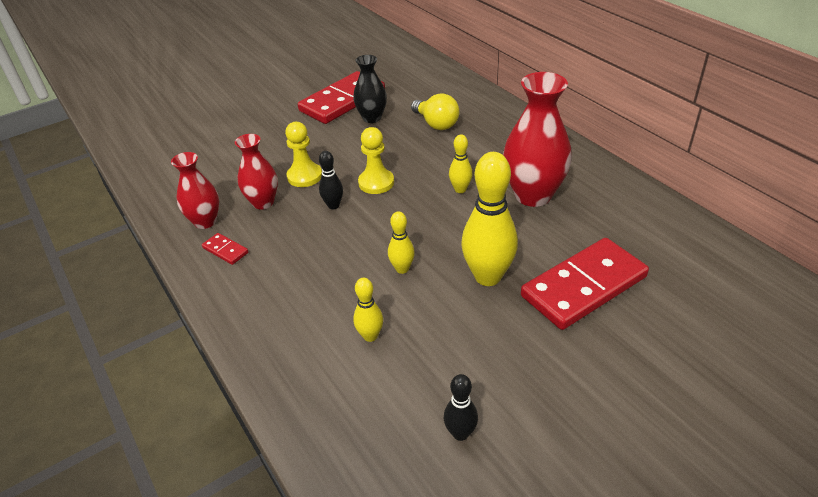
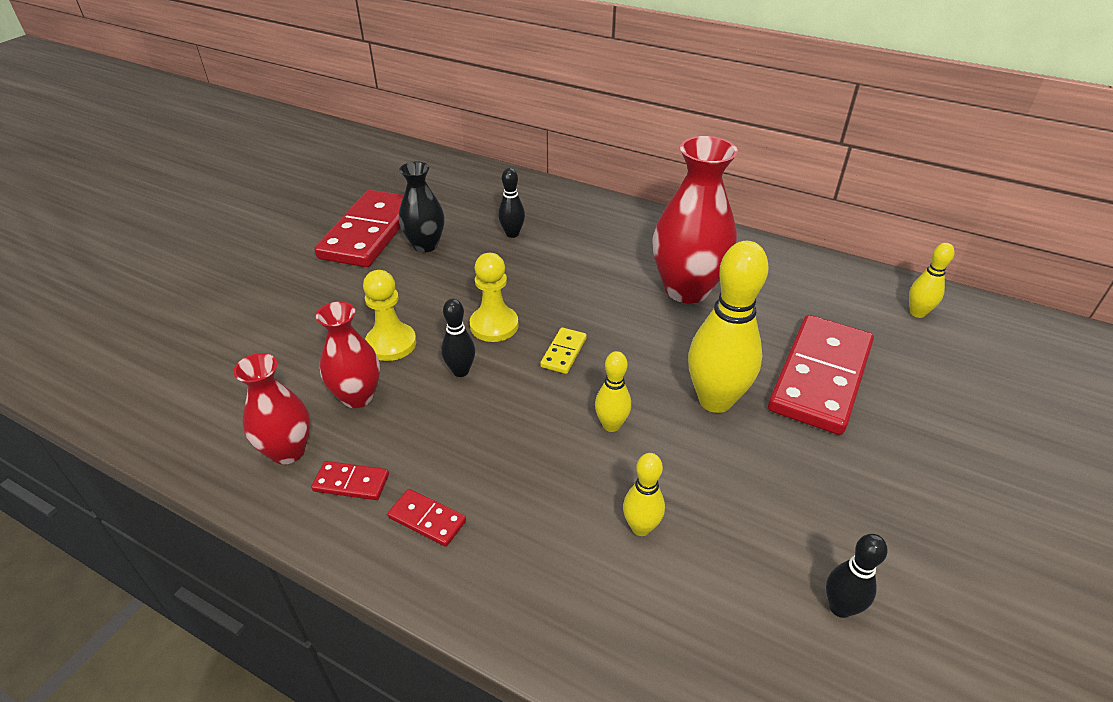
camera: 30 degrees left, 0 degrees up
(251, 285) = (427, 519): none -> red domino
(408, 213) = (564, 352): none -> yellow domino
(436, 124) = (512, 234): yellow light bulb -> black bowling pin
(460, 189) = (602, 305): yellow bowling pin -> yellow bowling pin (917, 313)

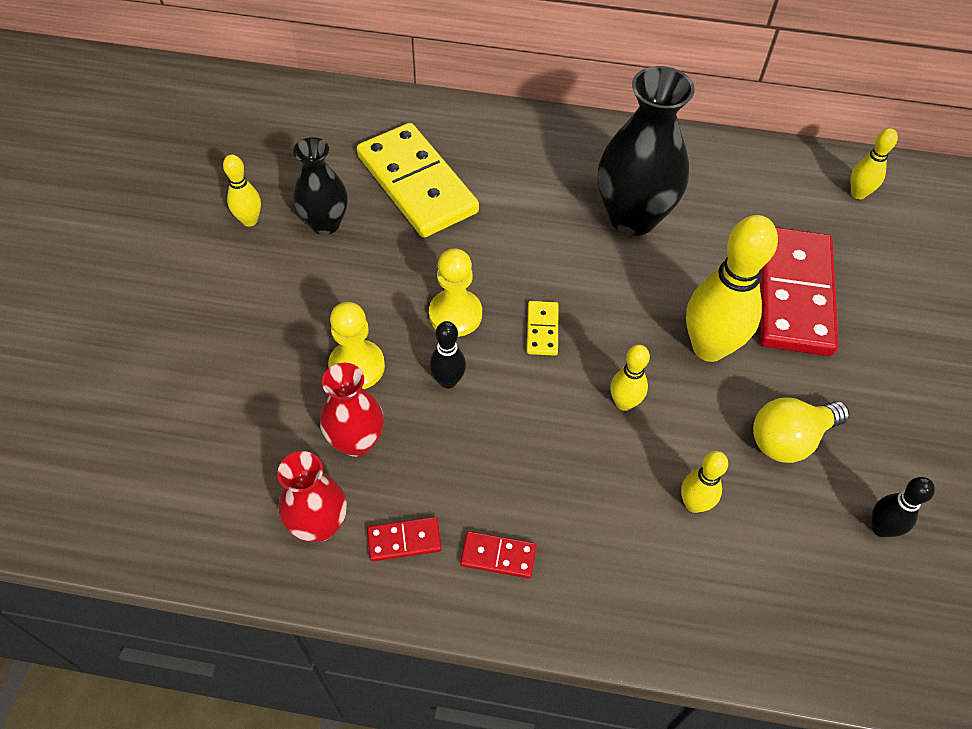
camera: 20 degrees left, 15 degrees up
(369, 233) = (249, 220): red domino -> yellow bowling pin
(512, 234) = (416, 184): black bowling pin -> yellow domino
(687, 289) = (632, 217): red vase -> black vase
(766, 496) = (789, 439): none -> yellow light bulb

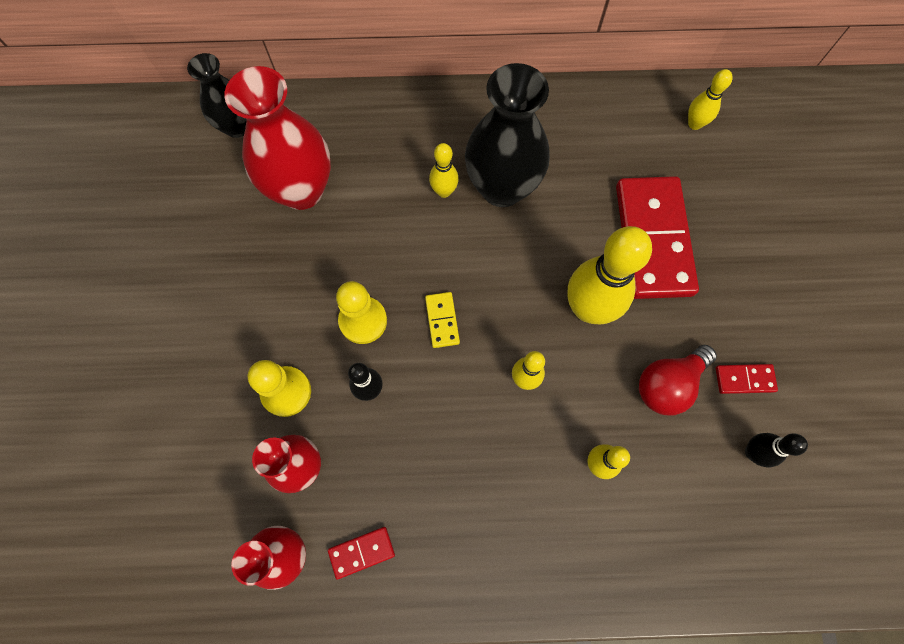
camera: 10 degrees left, 15 degrees up
(249, 220) = (156, 260): yellow bowling pin -> yellow bowling pin (444, 191)
(325, 223) = (226, 249): black vase -> black vase (237, 127)
(416, 184) = (301, 190): yellow domino -> red vase
(498, 556) = (443, 549): red domino -> red domino (744, 379)
(789, 439) = (668, 384): yellow light bulb -> red light bulb

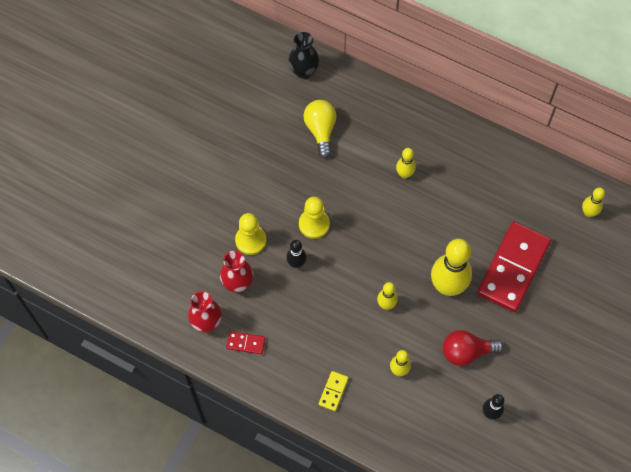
camera: 30 degrees right, 5 degrees down
(301, 190) = (320, 130): red vase -> yellow light bulb
(442, 320) = (359, 248): yellow domino -> yellow domino (333, 391)
(502, 188) = (441, 190): black vase -> none
(744, 379) = (513, 373): red domino -> none

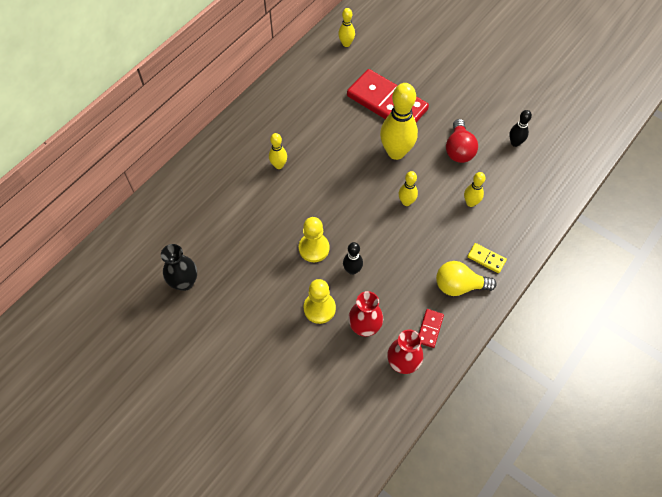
camera: 80 degrees left, 5 degrees down
(304, 71) = (142, 231): black vase -> black vase (184, 282)
(320, 130) = (213, 226): yellow light bulb -> yellow light bulb (459, 286)

